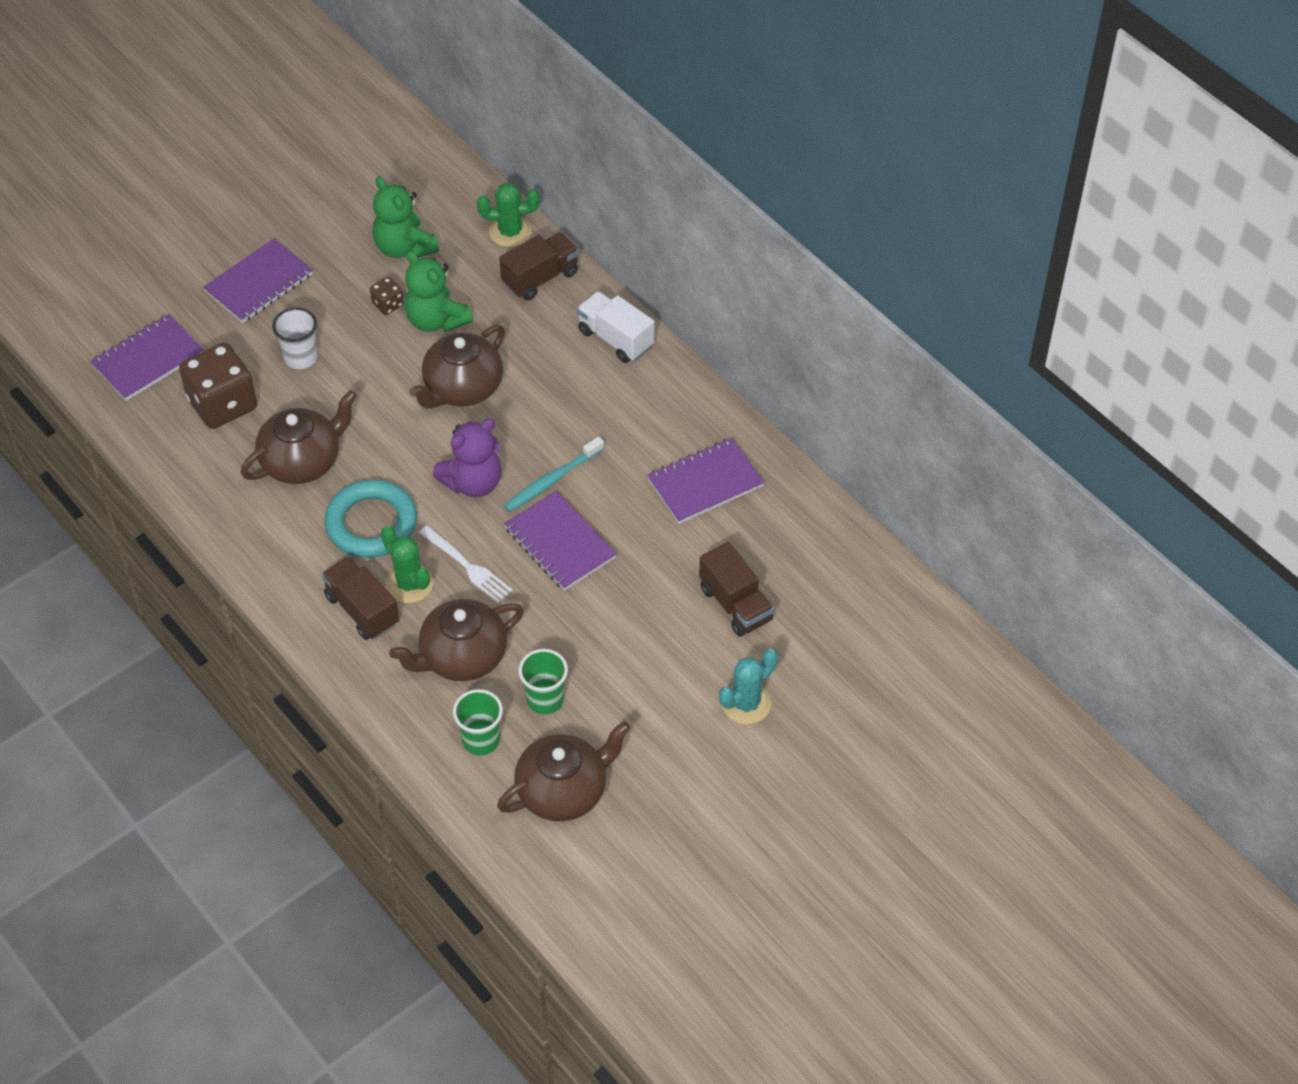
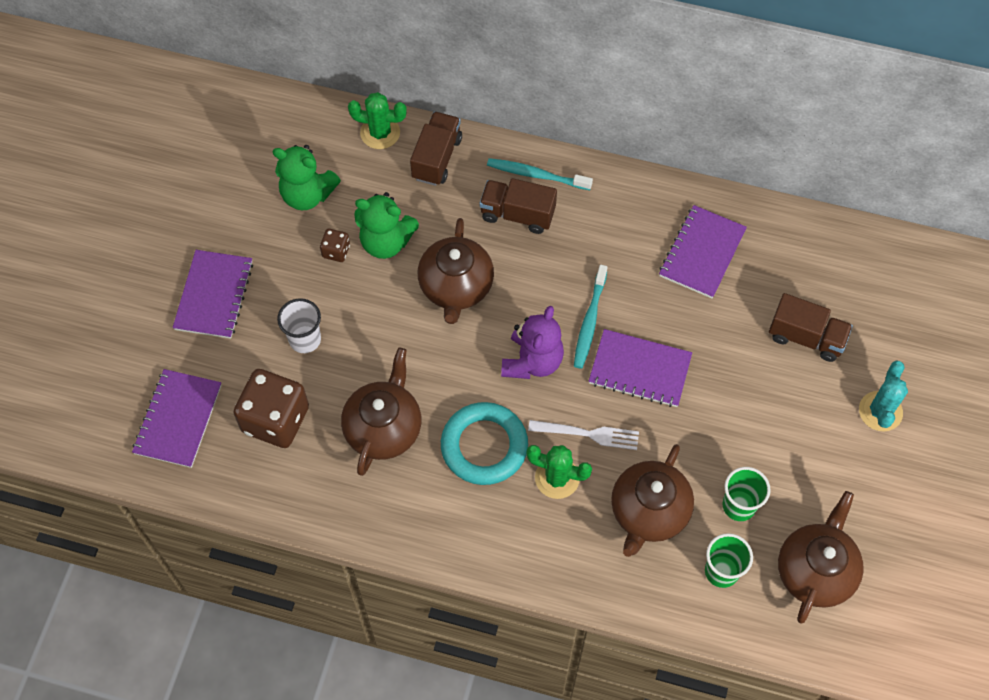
camera: 35 degrees left, 10 degrees up
(362, 610) = (540, 524): brown truck -> brown truck (517, 214)
(510, 232) = (380, 133): green cactus -> green cactus turned 45 degrees clockwise
(615, 339) = (537, 175): white truck -> turquoise toothbrush

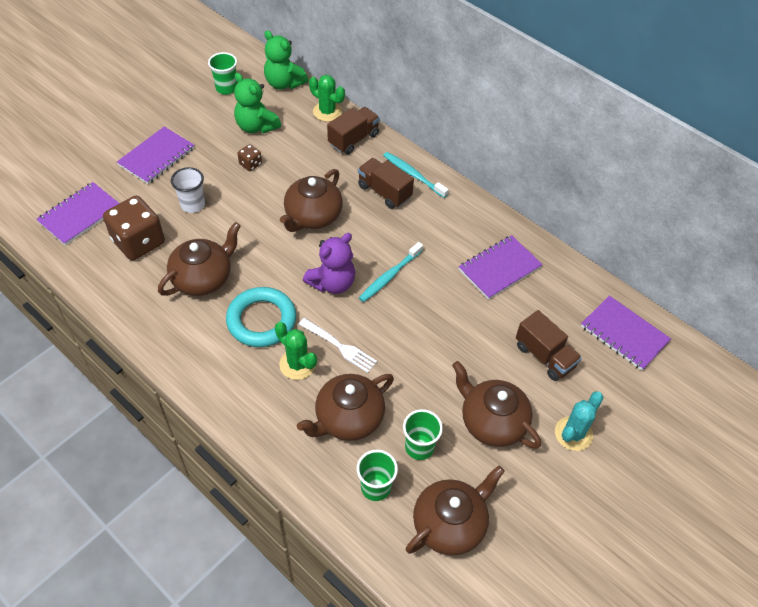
camera: 25 degrees right, 10 degrees down
(231, 156) = (226, 88): none -> green cup
(386, 242) = (286, 172): green teddy bear -> green teddy bear (284, 83)
(639, 370) = (405, 322): purple notebook -> purple notebook (624, 334)
(794, 440) = (492, 422): none -> brown teapot

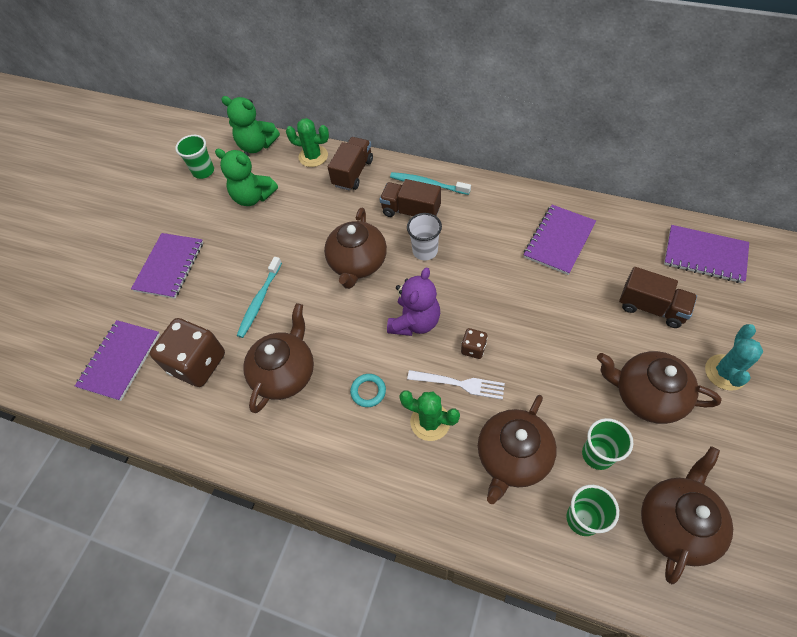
camera: 15 degrees left, 5 degrees up
(193, 205) = (233, 300): white cup -> white cup (425, 251)
(250, 164) = (268, 236): brown dice -> brown dice (473, 348)
(261, 320) = (368, 391): turquoise ring -> turquoise ring, size x0.47
(390, 276) = (465, 291): turquoise toothbrush -> turquoise toothbrush (260, 300)

